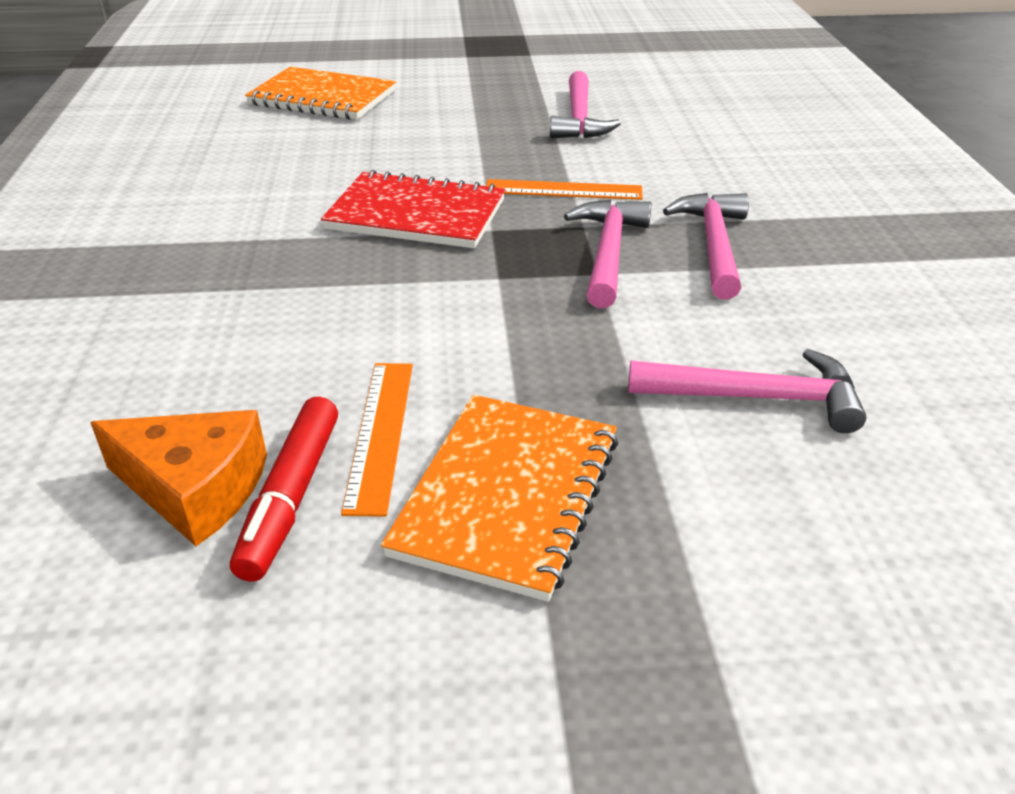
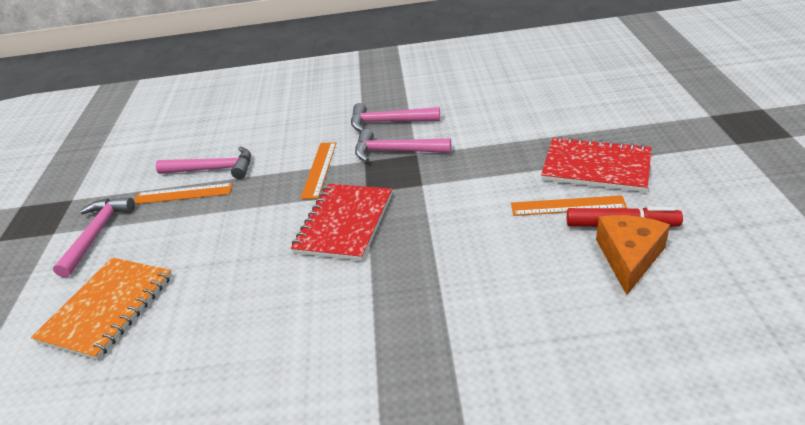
camera: 85 degrees left, 0 degrees up
(507, 495) = (596, 167): orange notebook -> red notebook
(523, 108) = (183, 194): none -> orange ruler
(756, 398) = (514, 113): pink hammer -> pink hammer (97, 234)

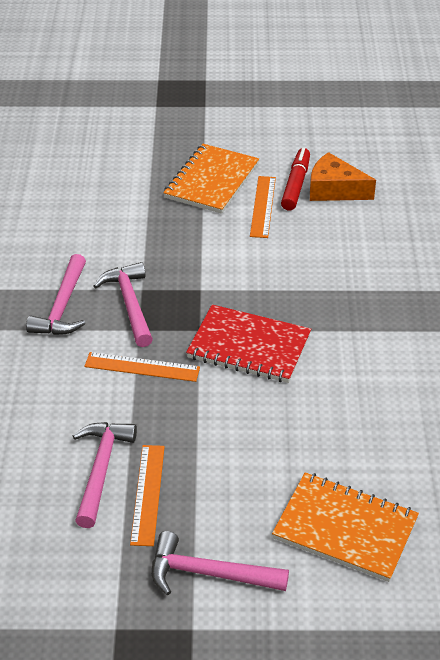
camera: 90 degrees left, 5 degrees up
(396, 151) = (130, 304): pink hammer -> pink hammer turned 150 degrees clockwise
(596, 167) = (212, 181): red notebook -> orange notebook

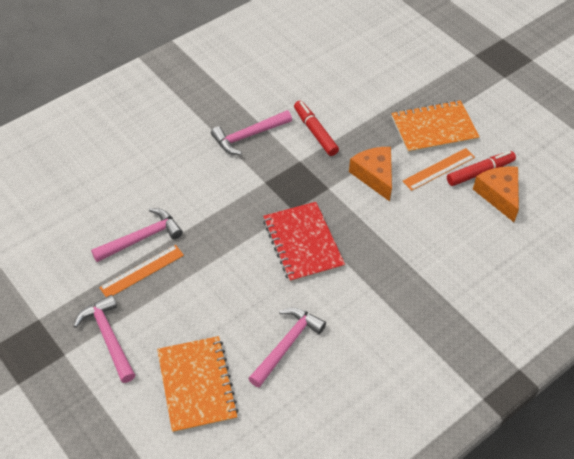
camera: 50 degrees right, 10 degrees up
(118, 257) = (315, 132): none -> red marker
(130, 304) = (281, 164): pink hammer -> pink hammer (287, 345)
(142, 367) = (236, 204): orange ruler -> none
(222, 250) = (374, 176): none -> orange cheese

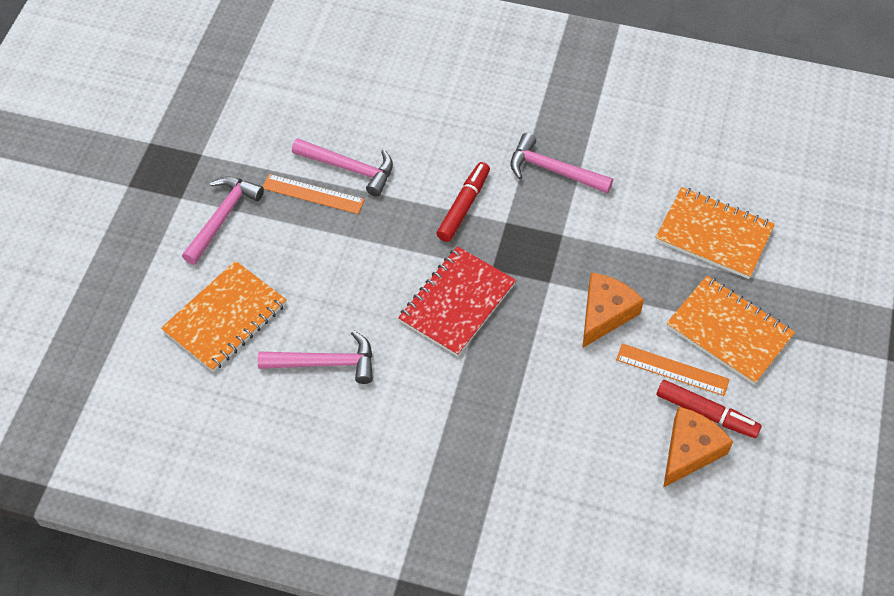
camera: 55 degrees right, 5 degrees up
(315, 132) = (615, 224): red marker -> red marker (464, 206)
(363, 94) = (713, 235): none -> orange notebook

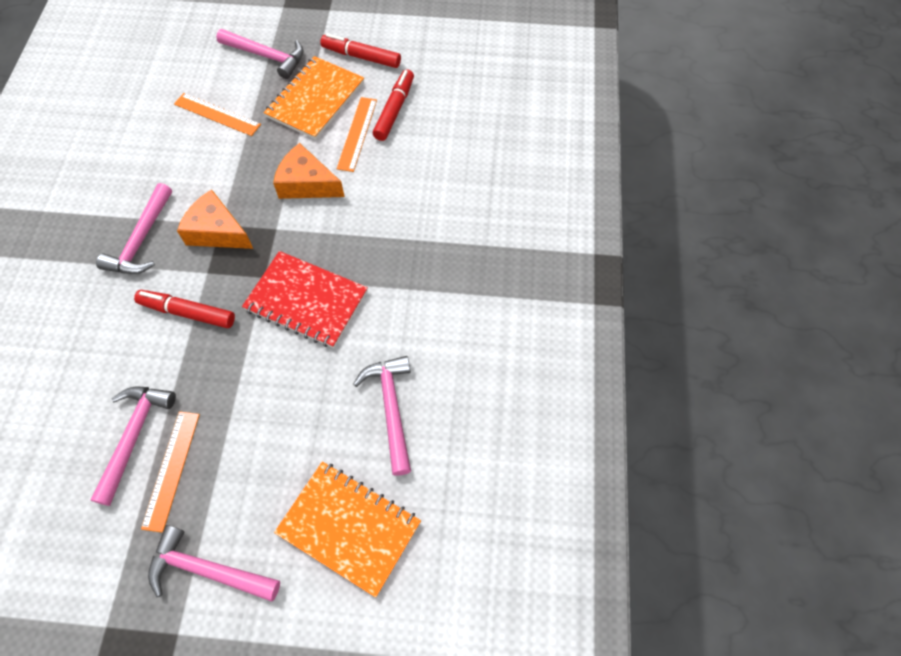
camera: 100 degrees left, 5 degrees up
(689, 451) = (430, 118): orange cheese -> orange cheese (217, 231)
(713, 235) = (217, 114): orange notebook -> orange ruler
(799, 387) = (361, 57): none -> red marker
(803, 286) = (266, 56): none -> pink hammer

